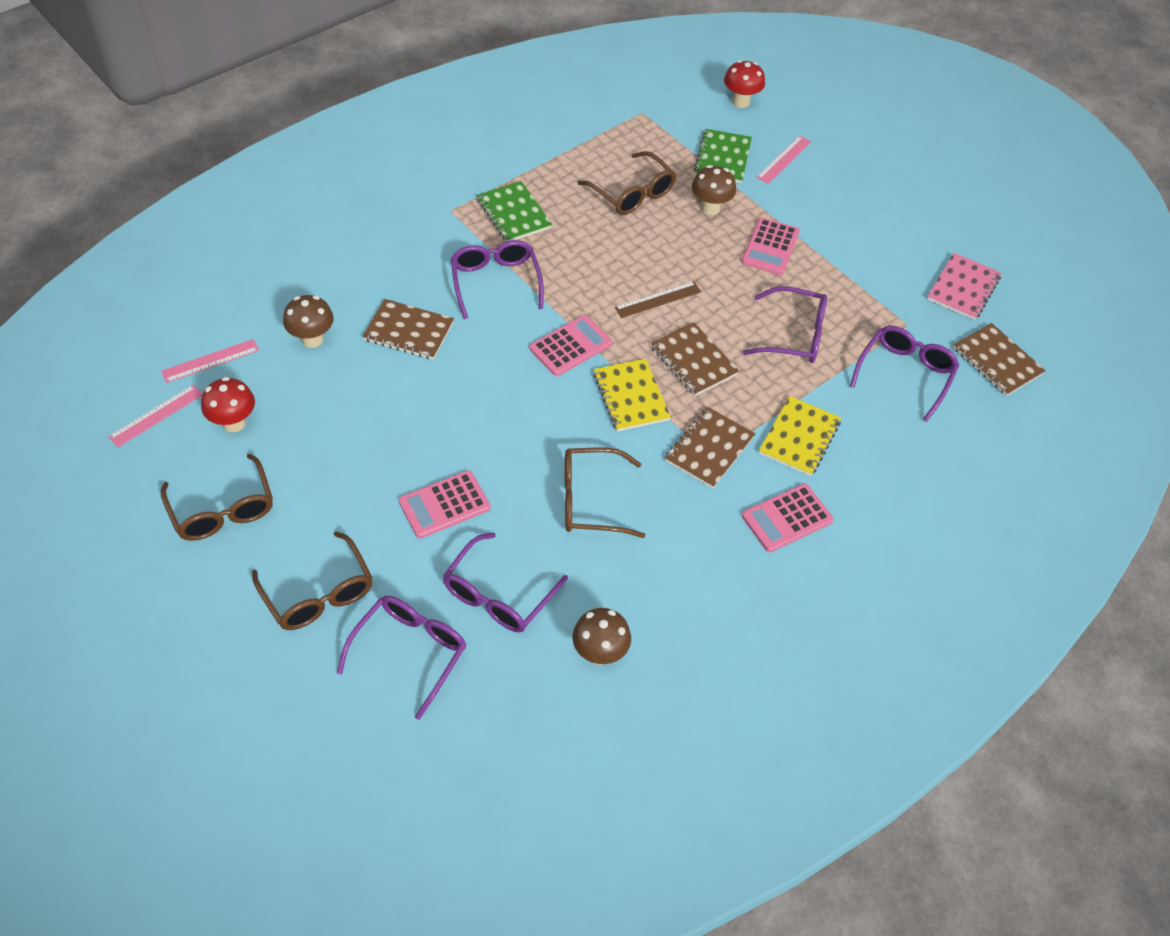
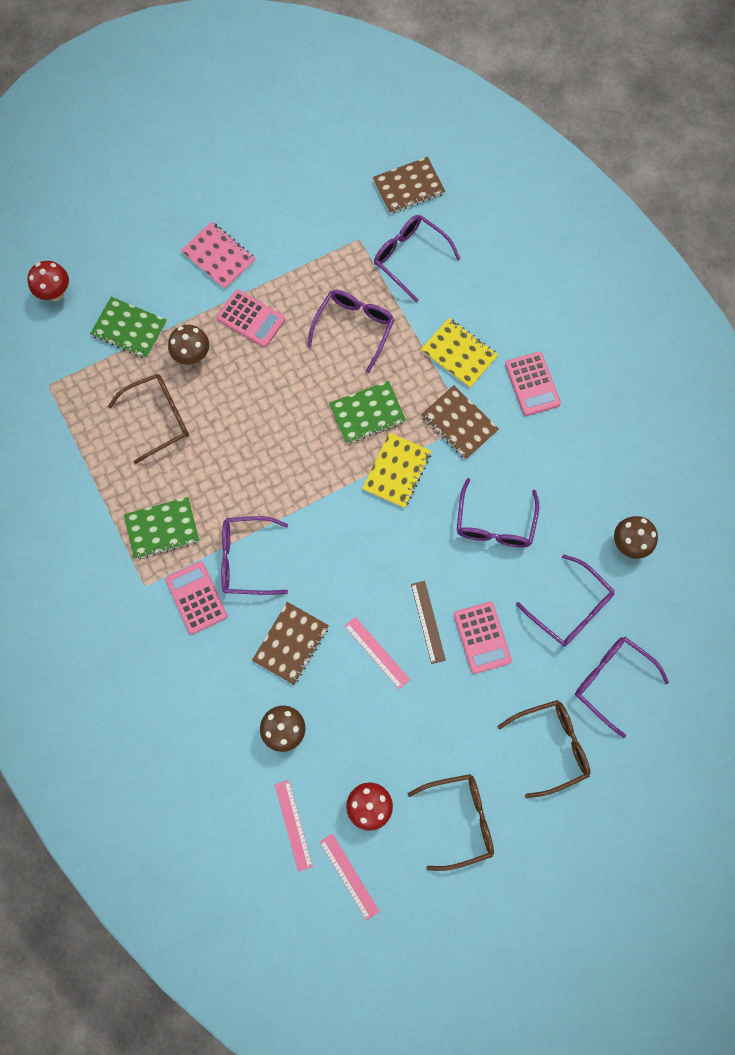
camera: 75 degrees left, 20 degrees up
(570, 346) = (333, 508): pink calculator -> pink calculator (196, 597)
(591, 500) = (495, 523): brown glasses -> purple glasses
(631, 396) = (396, 471): yellow notebook -> yellow notebook turned 60 degrees counterclockwise
(658, 299) = (294, 426): brown ruler -> brown ruler (428, 622)
(693, 361) = (367, 413): brown notebook -> green notebook
(783, 159) = (143, 277): pink ruler -> pink ruler (376, 652)
(963, 288) = (328, 184): pink notebook -> pink notebook (218, 257)

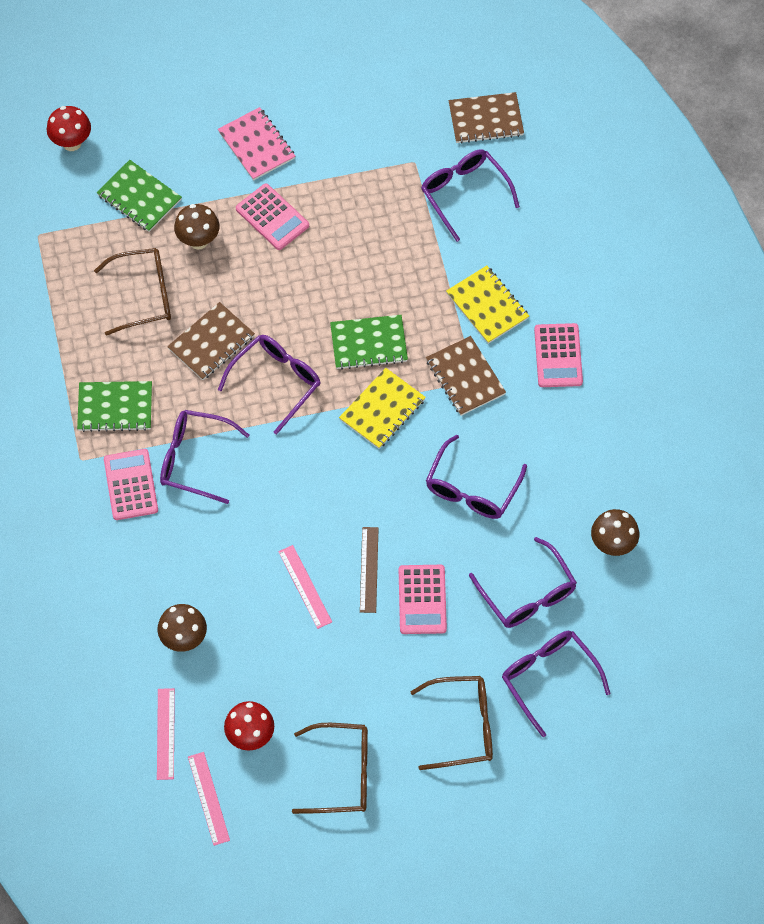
camera: 15 degrees right, 10 degrees down
(290, 643) = (216, 555): brown notebook -> brown notebook (211, 342)
(354, 328) = (381, 253): purple glasses -> purple glasses (276, 382)

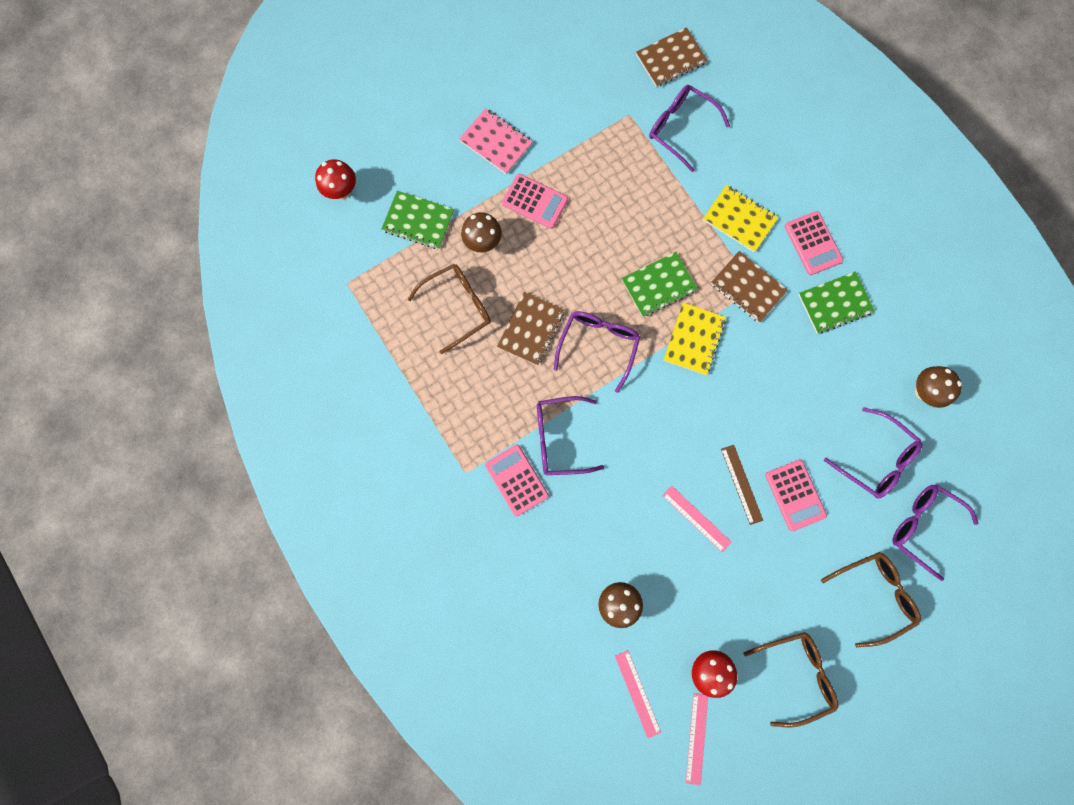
camera: 20 degrees left, 15 degrees up
(115, 407) = (475, 415): green notebook -> green notebook (834, 303)
(208, 798) = (696, 738): pink ruler -> pink ruler turned 45 degrees clockwise
(472, 488) = (793, 382): purple glasses -> none

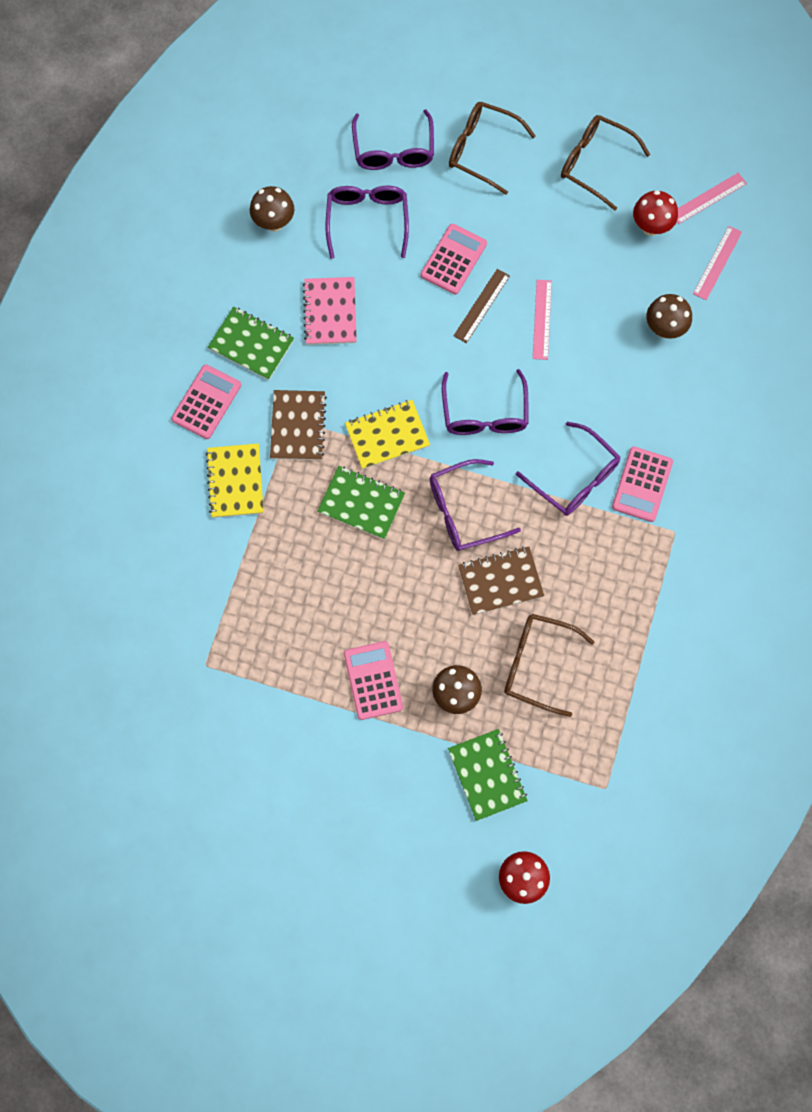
camera: 130 degrees left, 5 degrees down
(496, 142) = (342, 770): pink notebook -> pink notebook (330, 312)
(670, 59) = (109, 673): brown notebook -> none
(681, 129) = (182, 604): purple glasses -> purple glasses (484, 413)

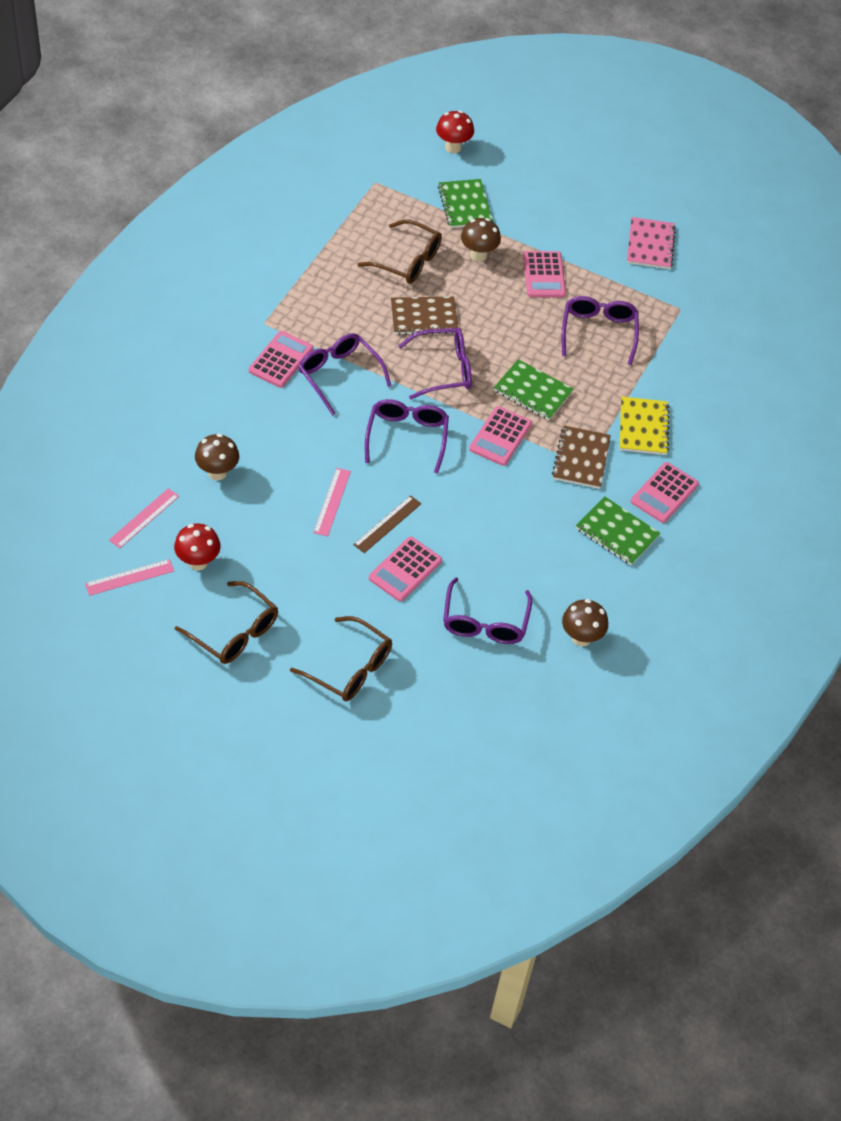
camera: 175 degrees left, 20 degrees down
(330, 312) = (536, 546): pink notebook -> pink notebook (650, 245)
(387, 435) = (500, 436): yellow notebook -> pink calculator
(393, 150) = (444, 686): purple glasses -> purple glasses (598, 332)

